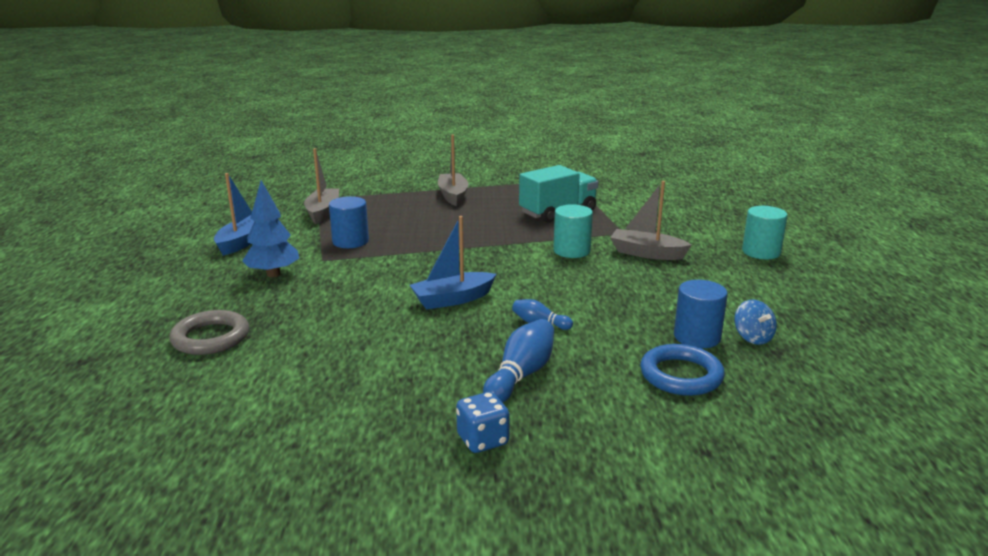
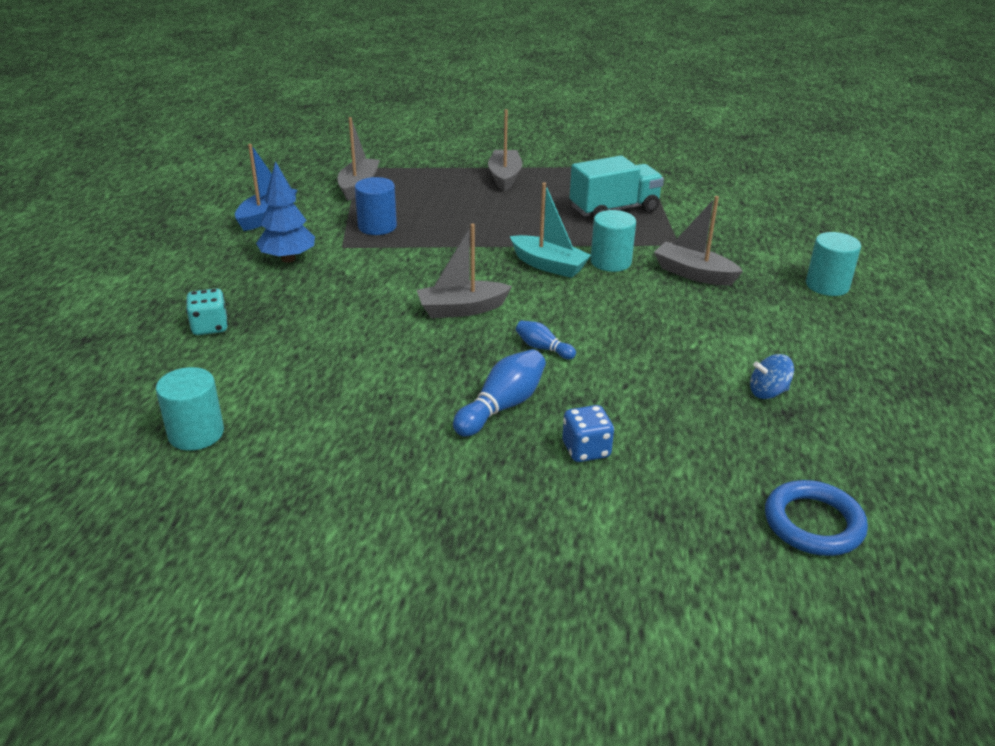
camera: 10 degrees right, 10 degrees up
(211, 338) = (210, 327): grey ring -> turquoise dice
(221, 434) = (196, 433): none -> turquoise cylinder
(452, 299) = (461, 309): blue boat -> grey boat
(482, 440) = (439, 473): blue dice -> blue dice (586, 450)
(518, 258) = (549, 265): none -> turquoise boat
(681, 375) = (669, 427): blue ring -> blue ring (813, 523)
(697, 337) = (706, 384): blue cylinder -> none
(752, 337) = (768, 392): blue spinning top -> blue spinning top turned 90 degrees clockwise

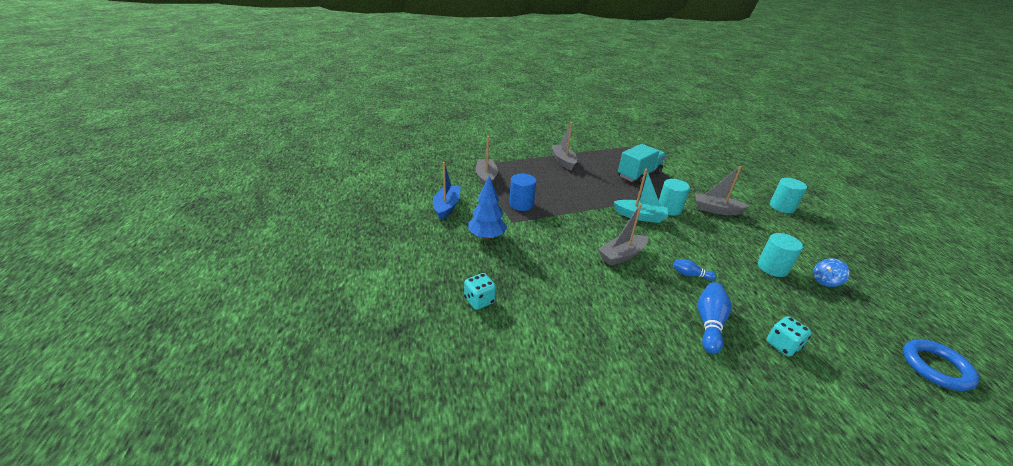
camera: 20 degrees left, 0 degrees up
(196, 433) = (545, 397): turquoise cylinder -> turquoise cylinder (772, 268)
(586, 450) = (782, 345): blue dice -> turquoise dice

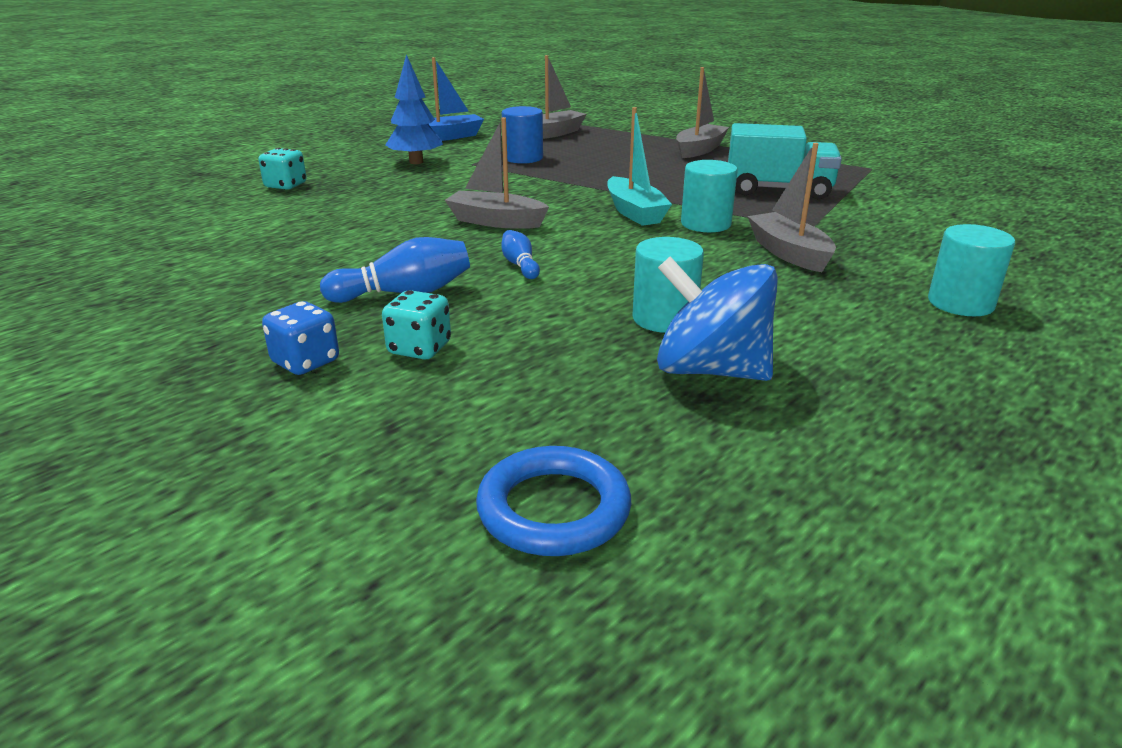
camera: 55 degrees right, 5 degrees down
(787, 389) = (305, 362): none -> blue dice
(825, 281) = (710, 370): blue spinning top -> blue spinning top, size x2.02

